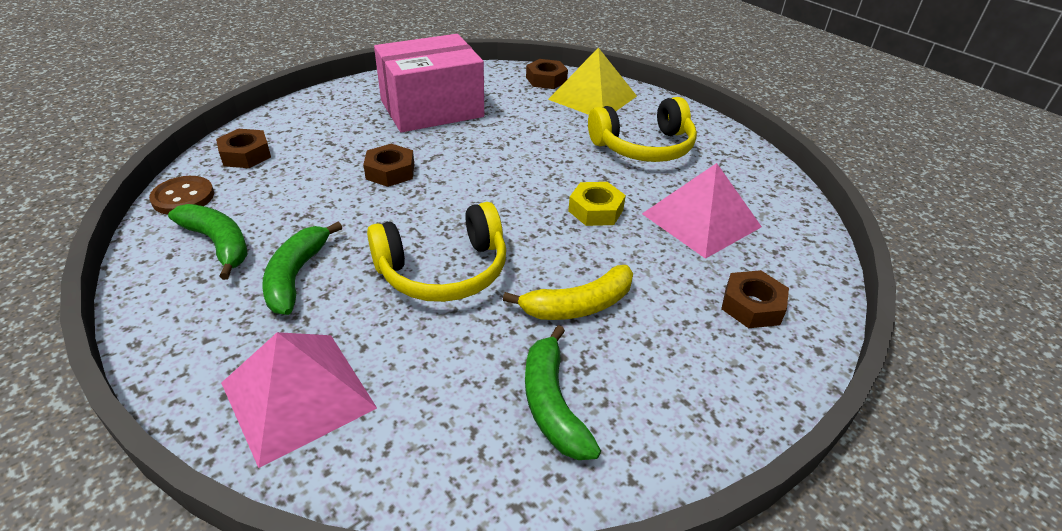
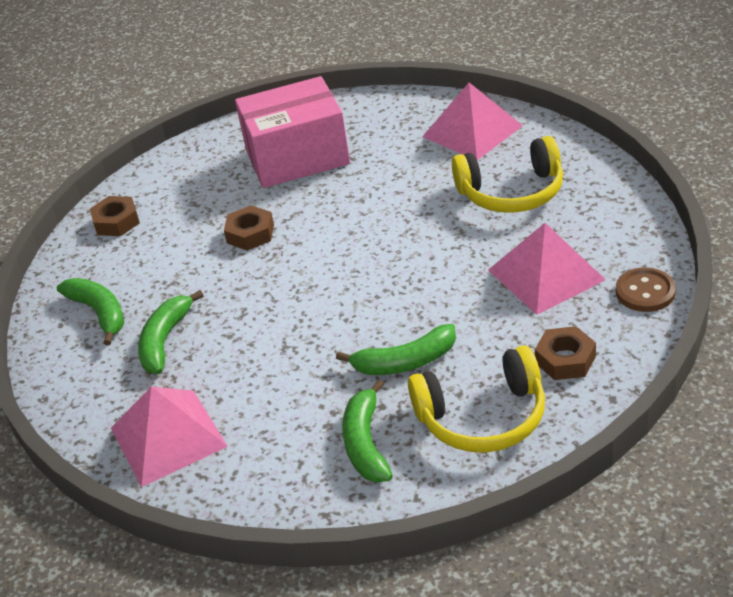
camera: 15 degrees right, 0 degrees up
(183, 197) = (65, 269): brown button -> brown button (645, 292)
(443, 270) = (291, 332): yellow headphones -> yellow headphones (483, 417)
(546, 80) = (425, 110): brown nut -> none
(578, 305) = (405, 362): yellow banana -> green banana
(593, 97) = (472, 131): yellow pyramid -> pink pyramid
(596, 210) = (443, 268): yellow nut -> none

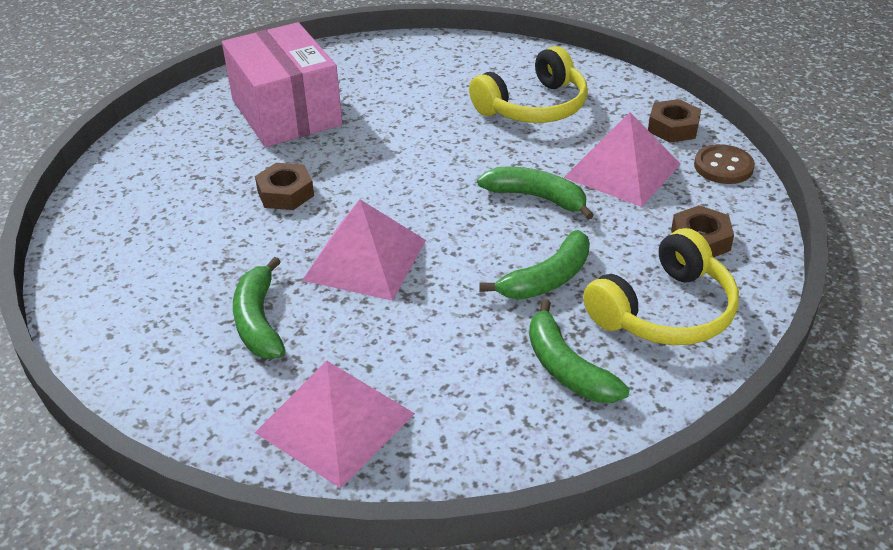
camera: 30 degrees left, 0 degrees up
(99, 313) = (154, 311): green banana -> green banana (536, 197)
(116, 222) = (111, 212): brown nut -> brown nut (673, 128)
(297, 157) = (286, 112): pink box -> pink box turned 75 degrees counterclockwise
(472, 131) = (454, 62): pink pyramid -> pink pyramid (365, 260)

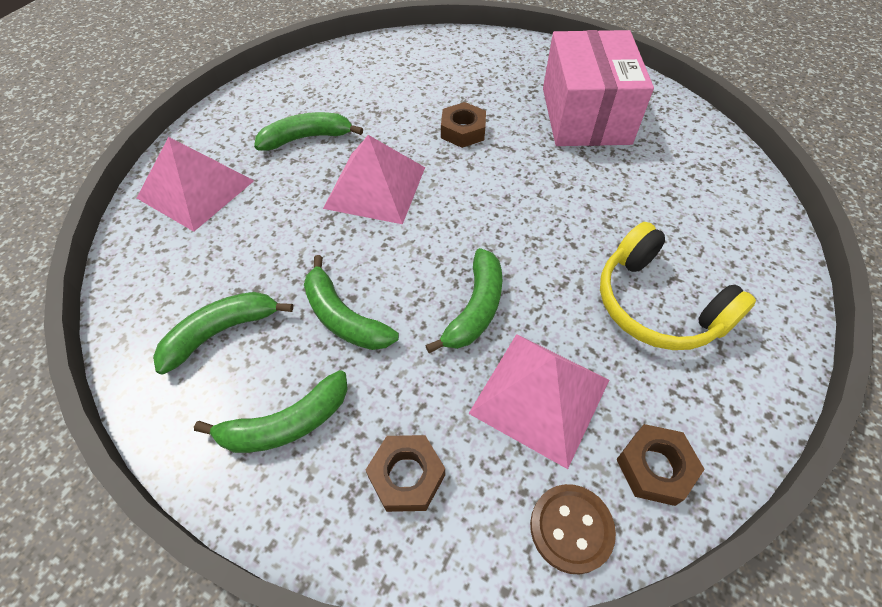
camera: 85 degrees right, 15 degrees up
(286, 112) = (585, 115): pink box -> pink box turned 60 degrees counterclockwise
(664, 311) = (286, 423): yellow headphones -> green banana

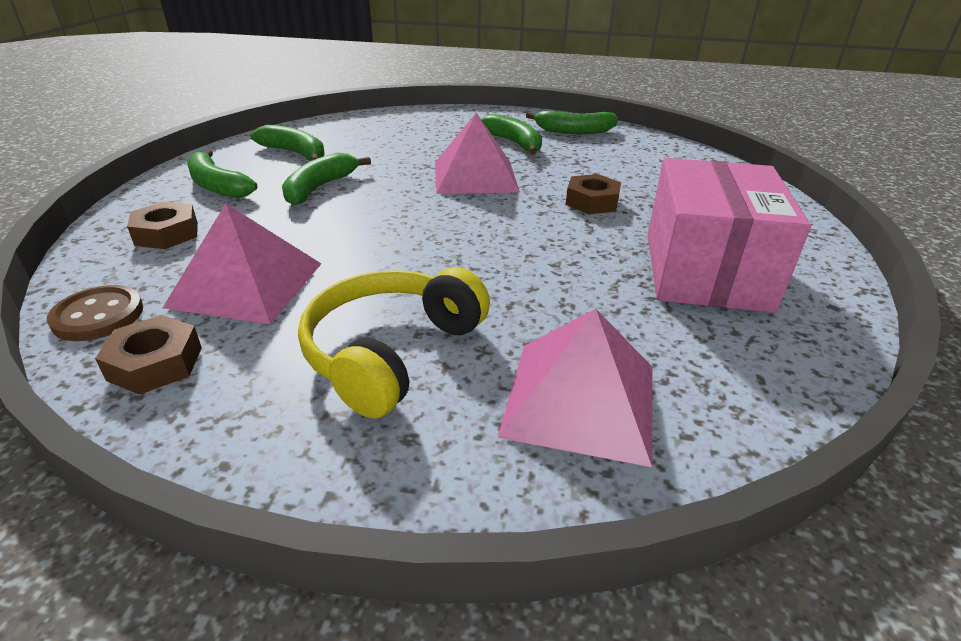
camera: 70 degrees right, 20 degrees down
(195, 189) = (427, 122): pink pyramid -> pink pyramid (580, 399)
(475, 308) = (347, 239): green banana -> green banana (574, 131)
(585, 115) = (705, 270): pink box -> pink box turned 60 degrees counterclockwise

